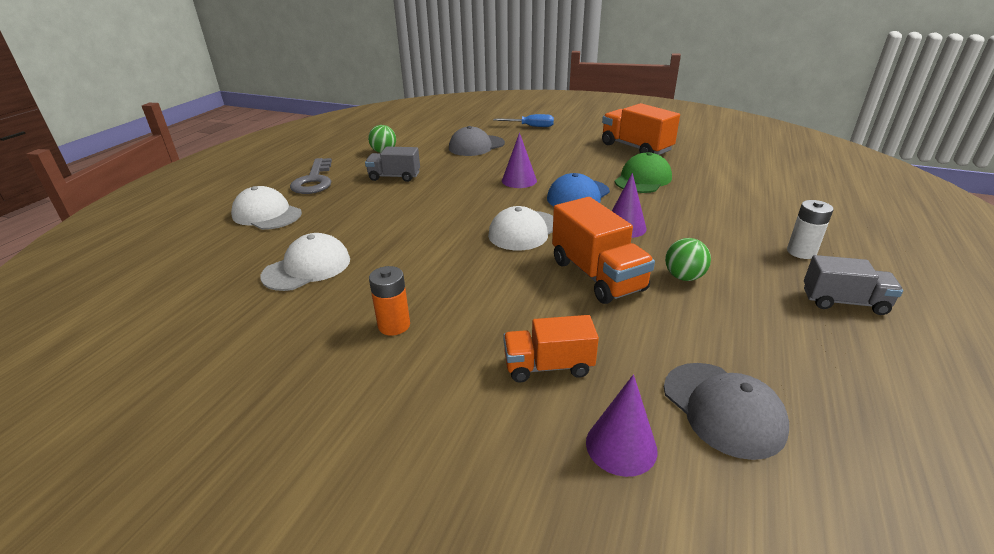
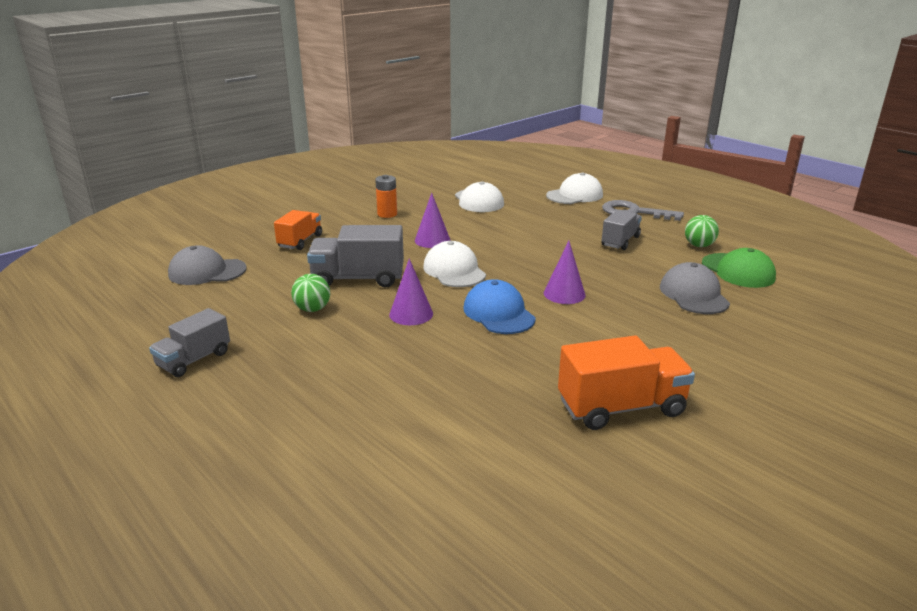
camera: 115 degrees right, 5 degrees down
(531, 126) = (767, 351): blue screwdriver -> none
(597, 275) = (358, 278): orange truck -> grey truck
(621, 446) = (231, 243): purple cone -> purple cone (432, 240)
(643, 179) = (506, 367): green cap -> green cap (738, 271)
(801, 252) = (264, 383): white battery -> none

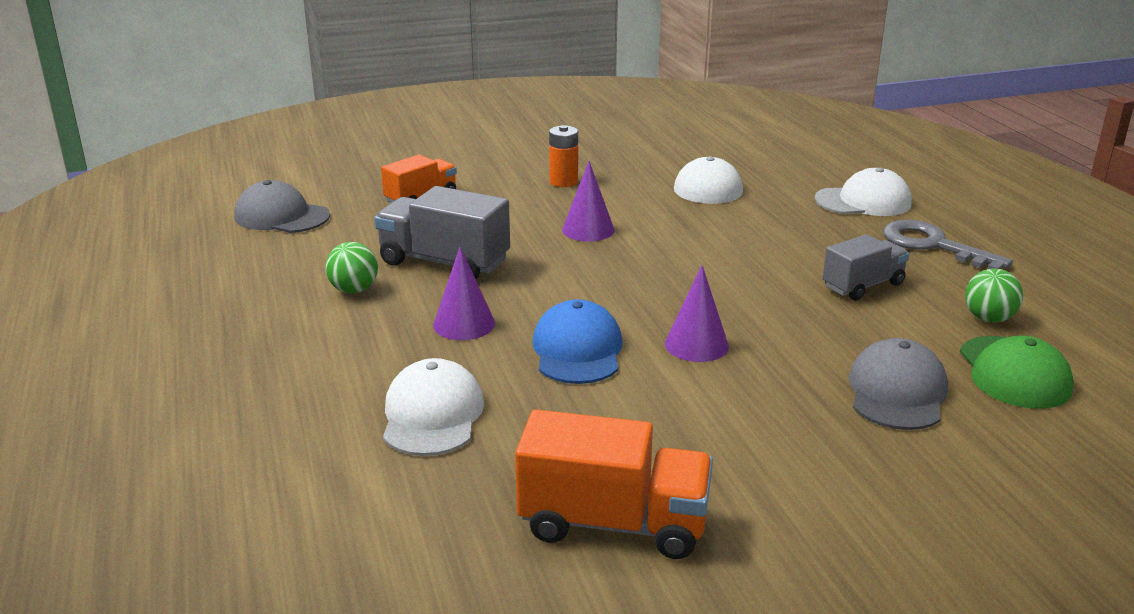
camera: 25 degrees right, 0 degrees up
(194, 360) = (173, 320): grey truck -> none
(454, 270) = (576, 278): white cap -> white cap (432, 415)

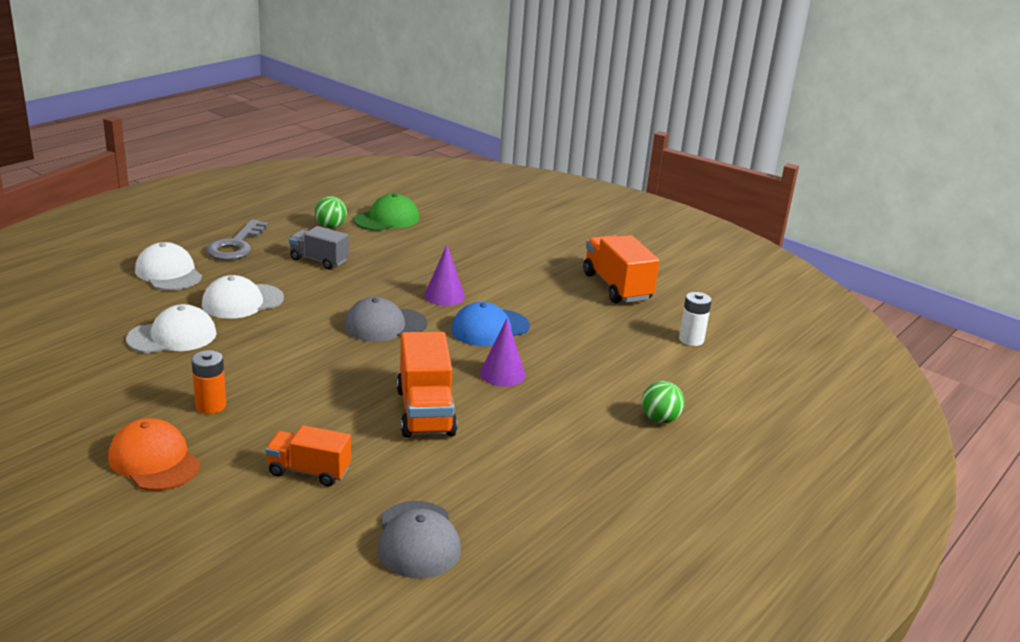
camera: 125 degrees left, 0 degrees up
(354, 290) = (506, 435): green ball -> green ball (660, 419)
(374, 521) = (691, 339): none -> white battery
(432, 415) = (602, 352): white cap -> white cap (242, 302)
(444, 262) = (425, 412): grey truck -> orange truck
(506, 155) = (154, 460): none -> orange cap
(588, 230) = (310, 367): purple cone -> none
(897, 392) = (436, 242): grey cap -> grey cap (385, 325)

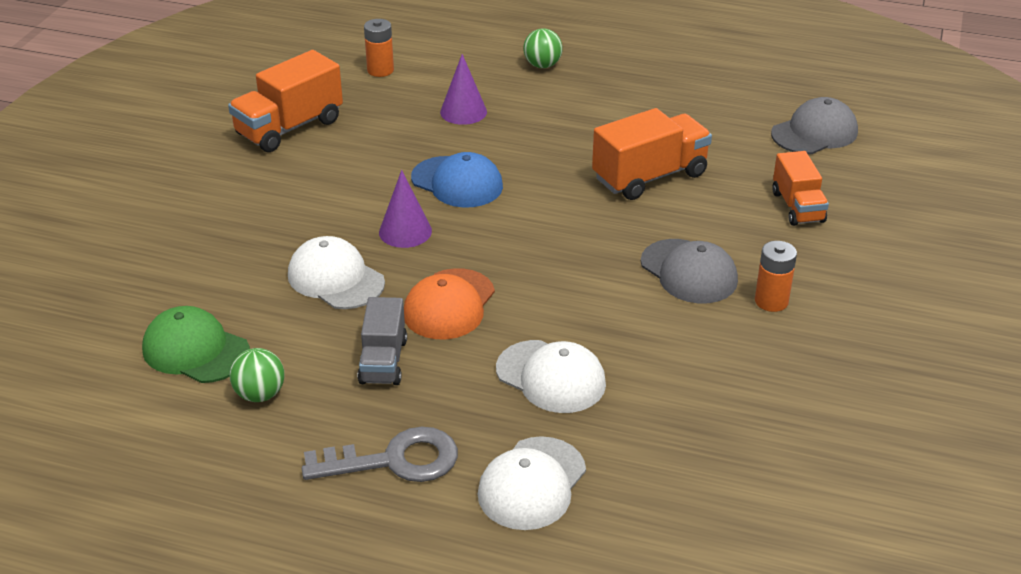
camera: 110 degrees left, 10 degrees up
(154, 460) = (880, 295): orange cap -> orange cap (449, 305)
(172, 336) = (679, 393): white cap -> white cap (335, 279)
(385, 325) = (511, 250): grey cap -> grey cap (689, 272)
(502, 374) = (543, 153): purple cone -> purple cone (463, 112)
(691, 339) = (380, 70): white battery -> orange battery

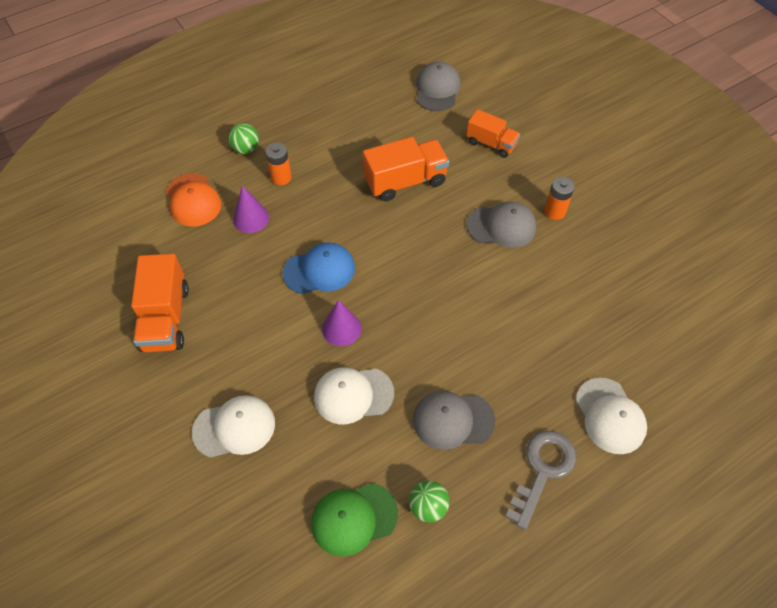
camera: 50 degrees left, 20 degrees up
(380, 70) = (156, 228): orange battery -> orange battery (281, 177)
(383, 361) = (453, 420): grey truck -> grey cap
(449, 305) = (431, 353): orange cap -> orange cap (193, 200)
(551, 377) = (534, 348): white cap -> white cap (234, 427)
(650, 177) = (405, 181): orange truck -> orange truck turned 60 degrees clockwise

